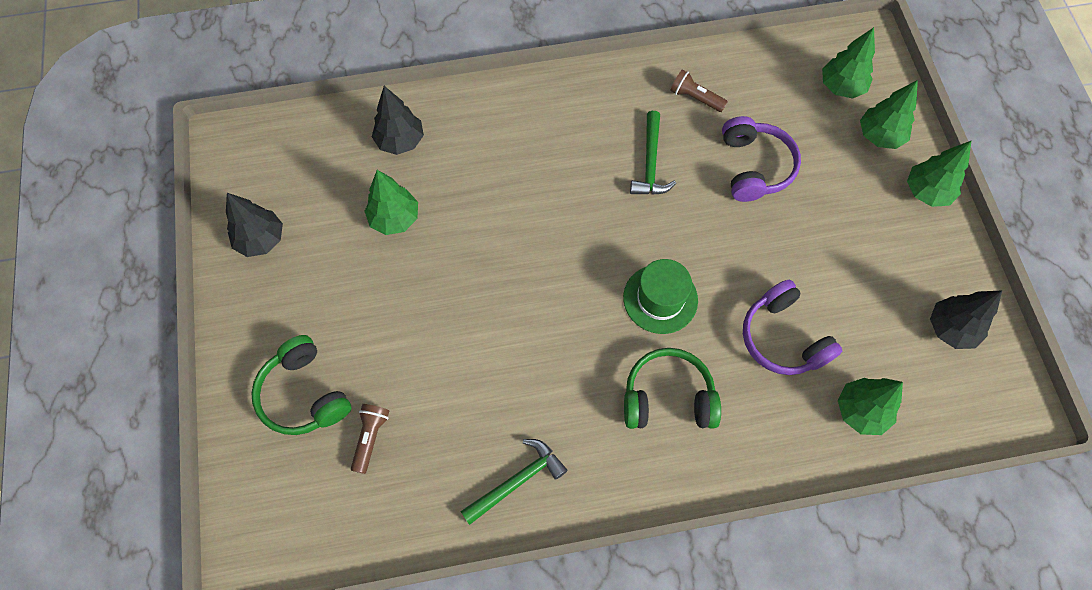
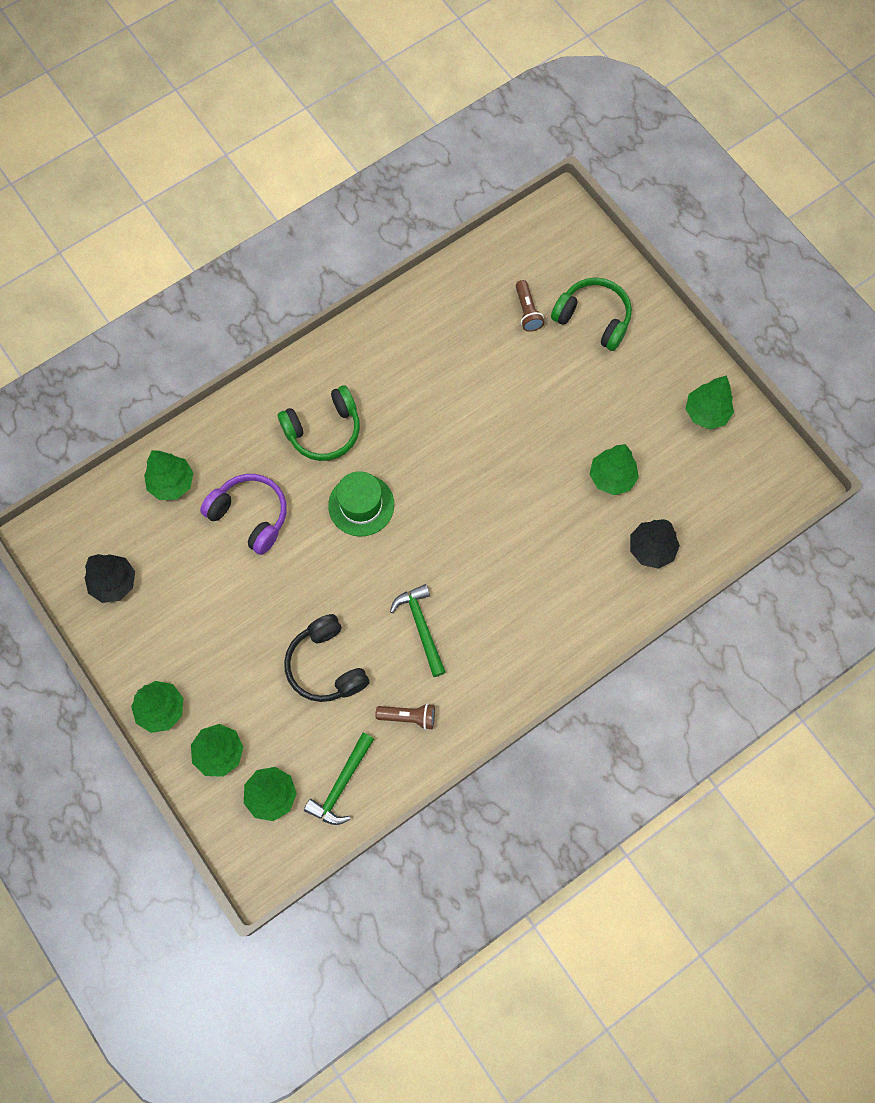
camera: 155 degrees right, 5 degrees up
(261, 240) = (706, 413): black tree -> green tree
(517, 481) = (408, 328): green hammer -> green hammer (341, 784)
(754, 167) = (326, 665): purple headphones -> black headphones

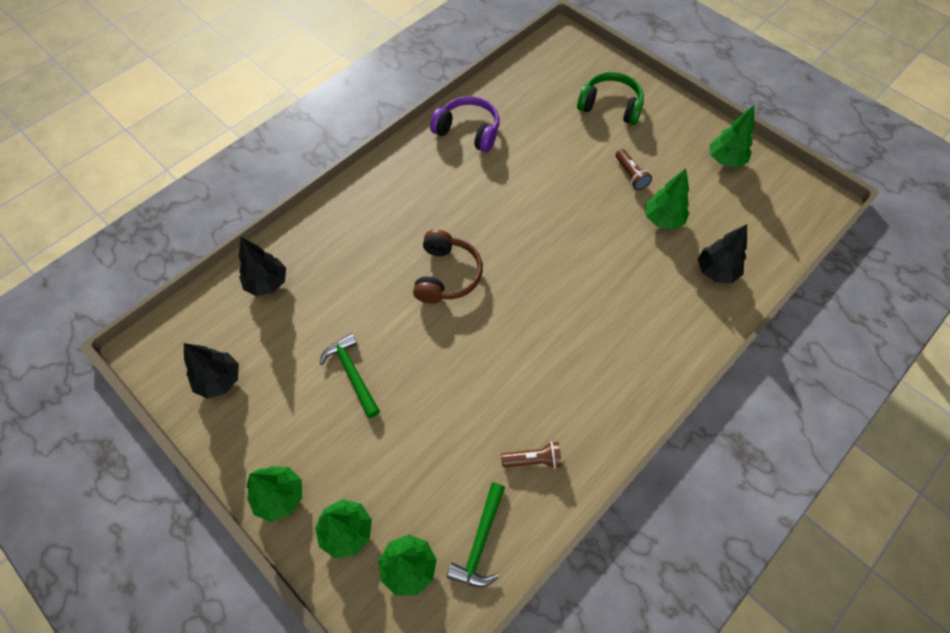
camera: 10 degrees left, 10 degrees down
(172, 483) = (267, 283): green tree -> black tree
(250, 515) = (345, 299): purple headphones -> purple headphones (468, 131)
(324, 430) = (401, 220): green headphones -> none
(326, 665) = (441, 423): black headphones -> none
(361, 505) = (446, 275): green hat -> brown headphones
(421, 626) = (526, 372): green hammer -> green hammer (352, 373)
(527, 311) = (555, 108): brown flashlight -> brown flashlight (630, 175)

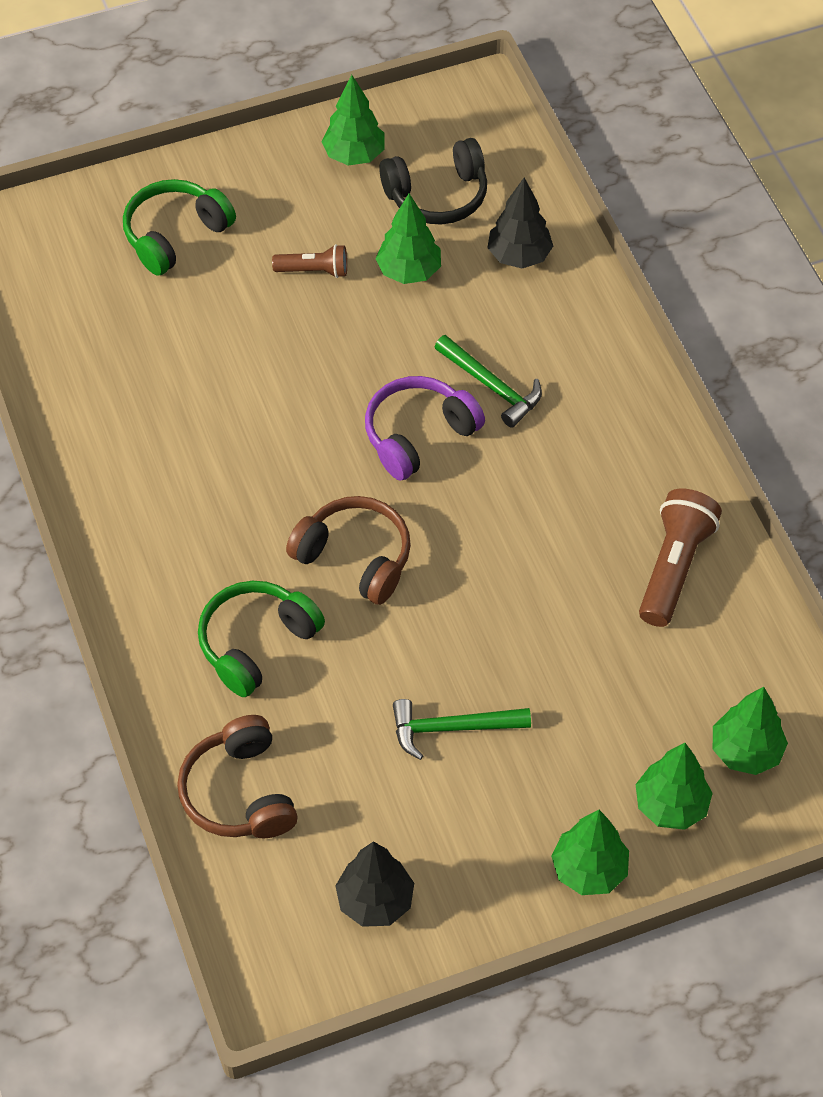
camera: 65 degrees left, 5 degrees down
(267, 283) = (239, 792): black tree -> brown headphones
(366, 251) = (256, 643): none -> green headphones
(468, 131) = (108, 430): purple headphones -> purple headphones (418, 435)
(480, 542) = (749, 665): green hammer -> green hammer (492, 387)
(533, 459) = (674, 567): brown flashlight -> brown flashlight, size x1.71
(728, 211) = (437, 195): none -> black headphones

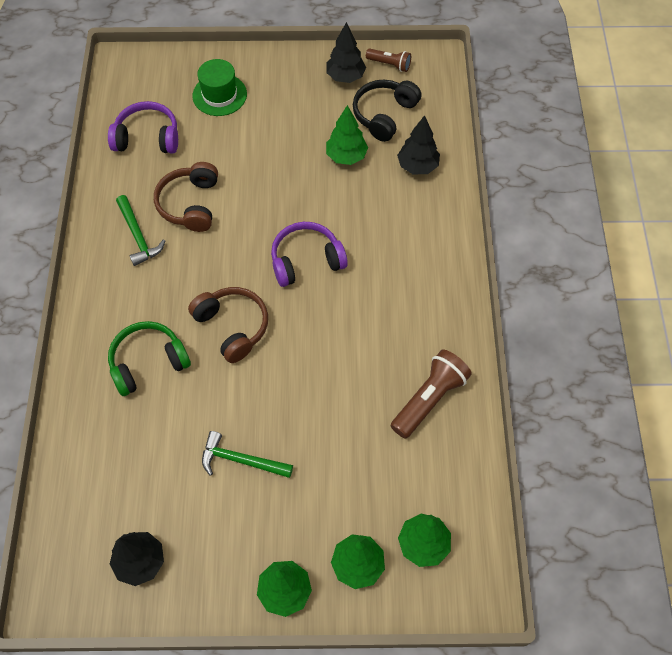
camera: 20 degrees right, 5 degrees up
(95, 329) = (147, 138): none -> purple headphones
(175, 235) = (219, 95): green headphones -> green hat
(239, 792) = (92, 457): brown headphones -> brown headphones (190, 204)
(314, 271) = (290, 139): brown flashlight -> brown flashlight (389, 64)
(354, 155) = (345, 77): green tree -> black tree
(437, 195) = (384, 115): black headphones -> black headphones turned 120 degrees clockwise
(492, 387) = (365, 243): green hammer -> green hammer (138, 236)

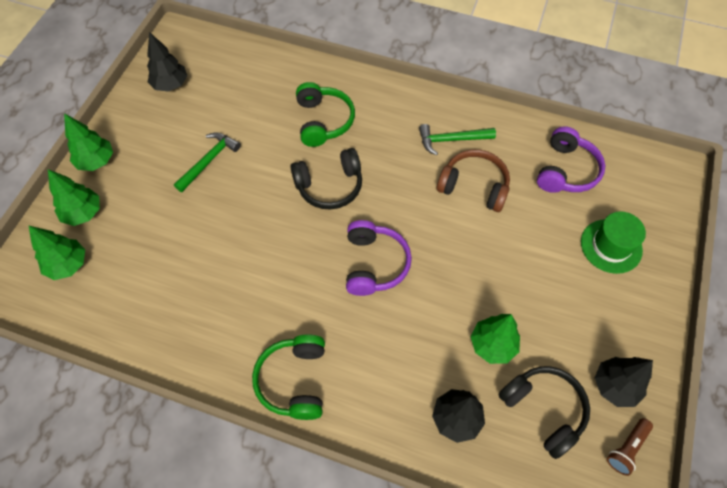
camera: 110 degrees right, 0 degrees up
(232, 327) = (329, 186): brown headphones -> black headphones
(429, 399) = (183, 319): brown flashlight -> none
(441, 285) = (294, 380): none -> green headphones

